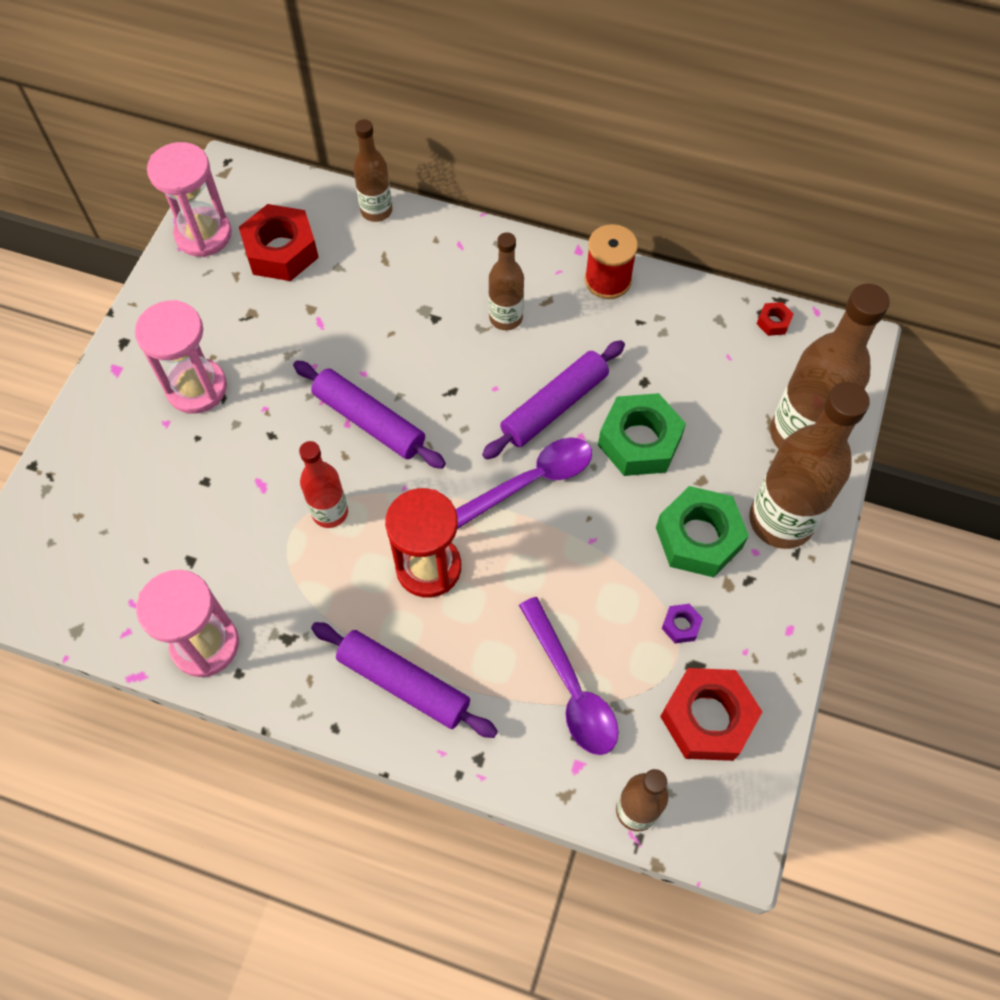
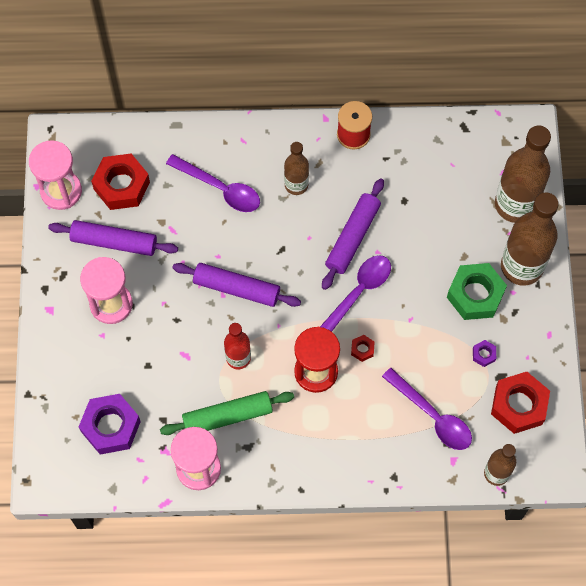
camera: 20 degrees left, 5 degrees up
(116, 545) = (111, 426): none -> purple nut
(279, 586) = (227, 416): none -> green rolling pin
(376, 211) = (174, 133): brown bottle -> none
(403, 683) = (331, 448): purple rolling pin -> purple rolling pin (114, 242)
(404, 292) = (220, 188): none -> purple spoon
(639, 441) = (416, 243): green nut -> none
(773, 322) = (472, 130): red nut -> red nut (362, 349)

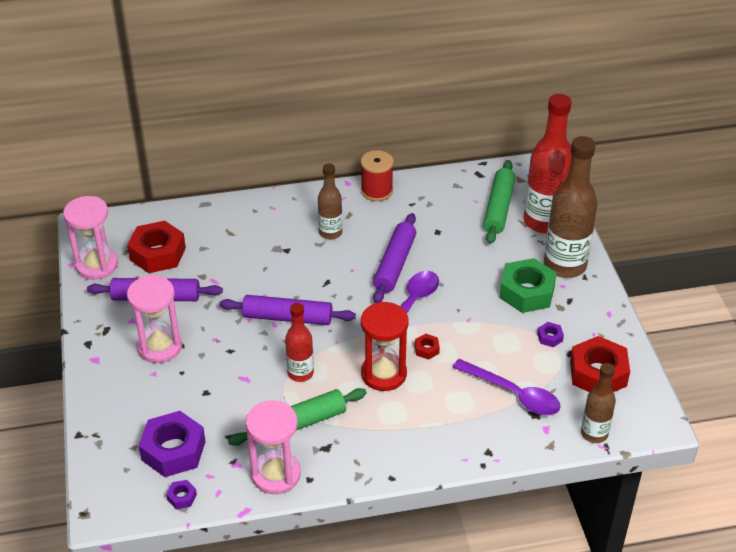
camera: 10 degrees left, 25 degrees down
(112, 478) = (182, 497): none -> purple nut
(220, 188) = (256, 244): purple spoon -> none
(473, 178) = (498, 208): none -> green rolling pin
(515, 204) = (544, 222): brown bottle -> red bottle

